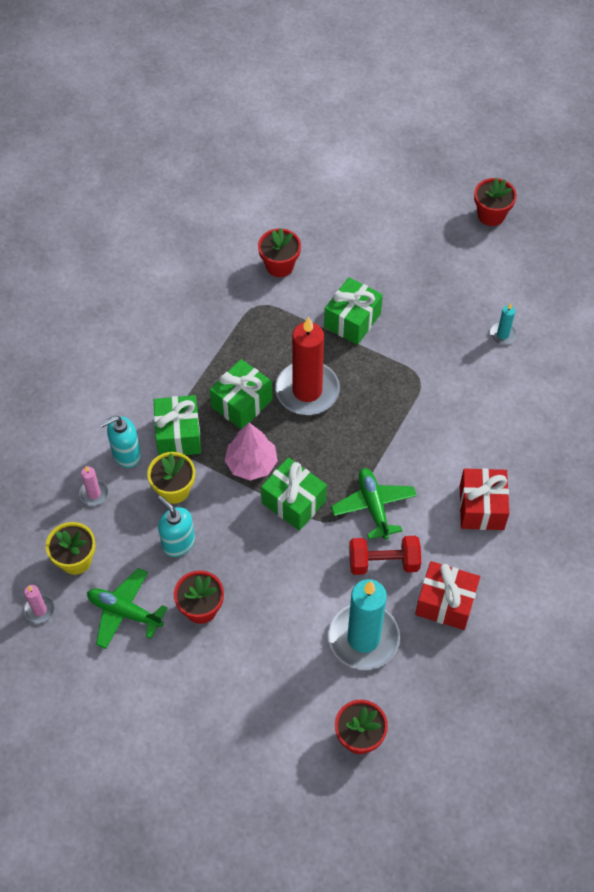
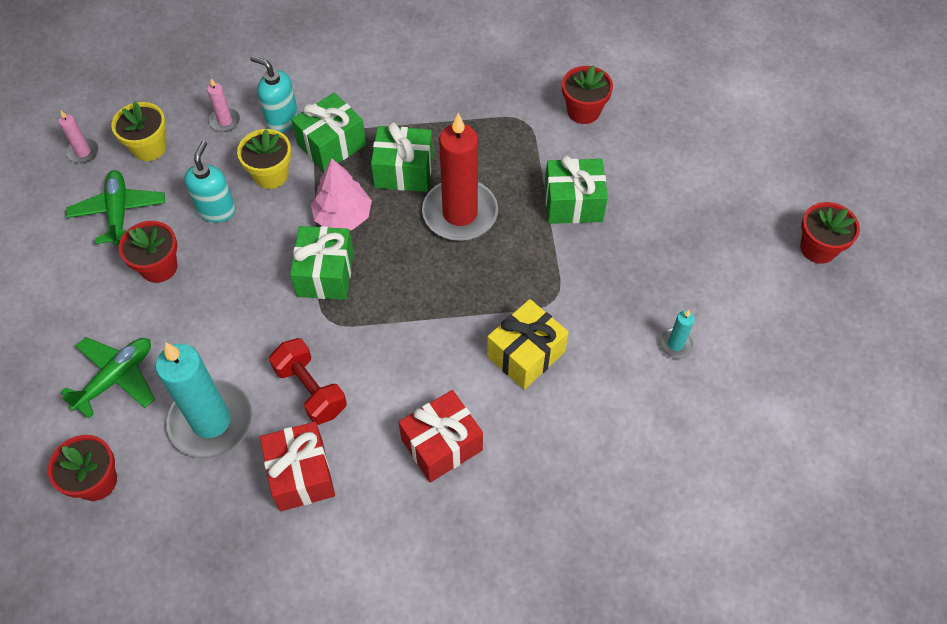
camera: 55 degrees right, 0 degrees up
(373, 506) = (370, 344): green plane -> green plane (116, 378)
(449, 420) = (526, 354): none -> yellow gift

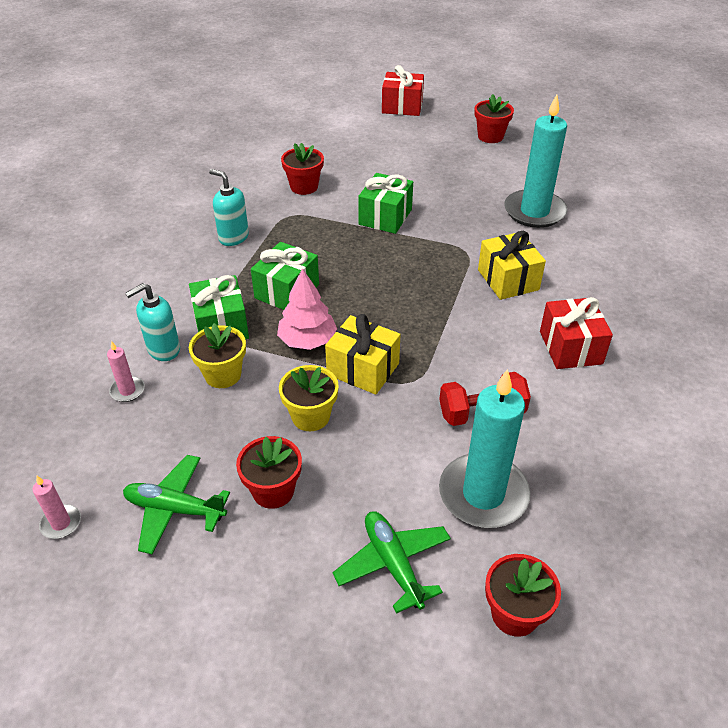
camera: 65 degrees left, 15 degrees down
(149, 147) = (108, 460): yellow flower pot -> yellow flower pot (310, 416)
(217, 210) = (234, 426): turquoise soap dispenser -> turquoise soap dispenser (233, 237)
(301, 475) = (567, 443): red gift -> red gift (402, 107)
(325, 274) = (363, 369): green gift -> yellow gift
(460, 213) = (354, 273): red candle -> none
(675, 344) = (534, 212): turquoise candle -> turquoise candle, size x2.30

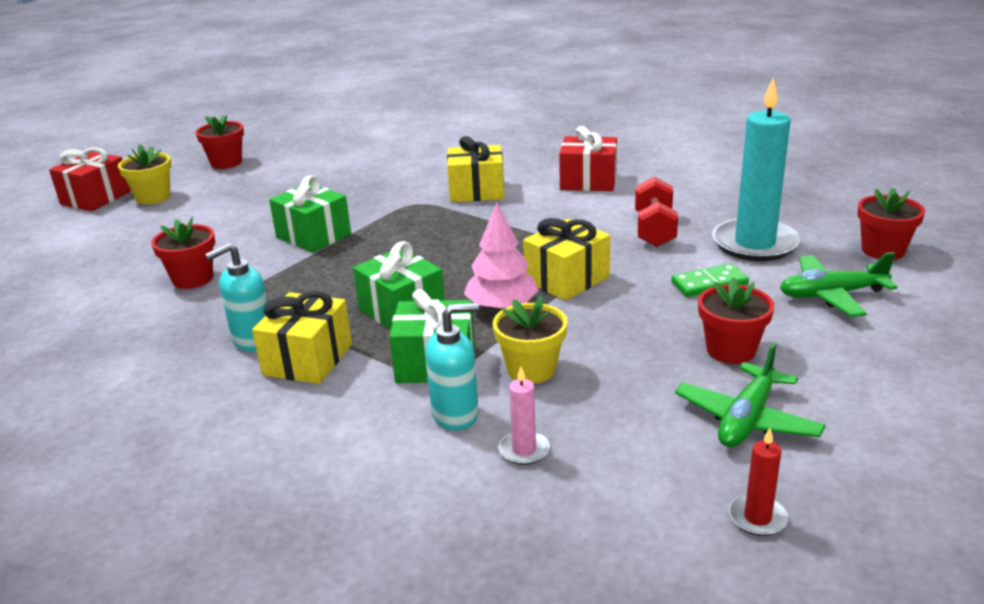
camera: 70 degrees left, 15 degrees down
(61, 523) = (757, 518): pink candle -> red candle
(163, 350) = (456, 414): turquoise soap dispenser -> turquoise soap dispenser turned 90 degrees counterclockwise
(216, 267) = (308, 359): none -> yellow gift
(310, 416) = (627, 317): yellow flower pot -> yellow flower pot (153, 197)
(386, 465) = (709, 284): none -> green domino
(534, 212) = (381, 164): turquoise candle -> none

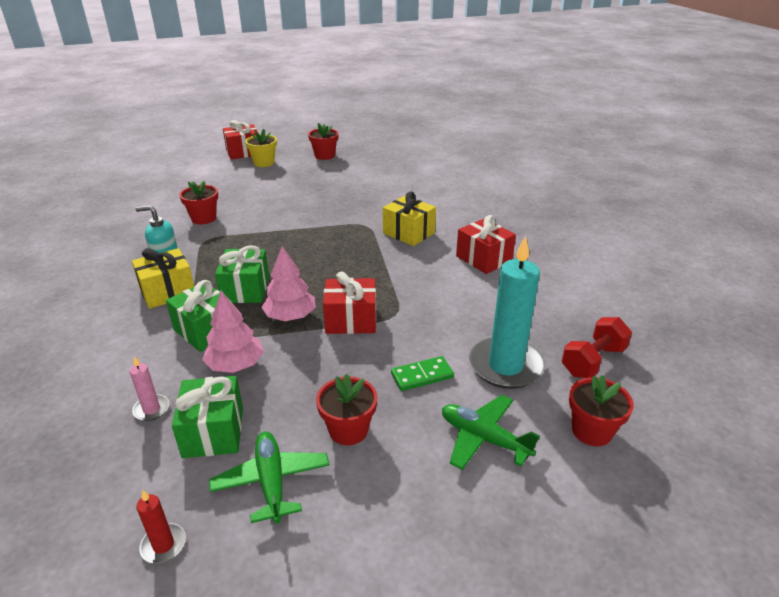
camera: 40 degrees right, 5 degrees up
(313, 236) = (287, 220): green gift -> green gift (213, 431)
(456, 414) = (163, 366): turquoise soap dispenser -> none
(531, 369) = (235, 365): yellow flower pot -> pink tree
(567, 279) = (351, 320): yellow gift -> red gift
(654, 230) = (460, 316): red dumbbell -> red dumbbell (593, 361)
(709, 284) = (422, 376): green domino -> green domino turned 45 degrees counterclockwise
(747, 419) = (271, 481): green plane -> green plane turned 90 degrees clockwise

